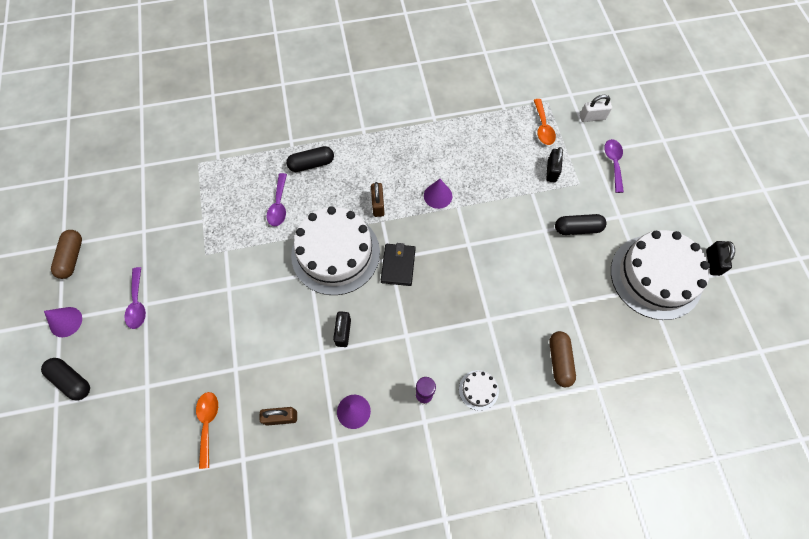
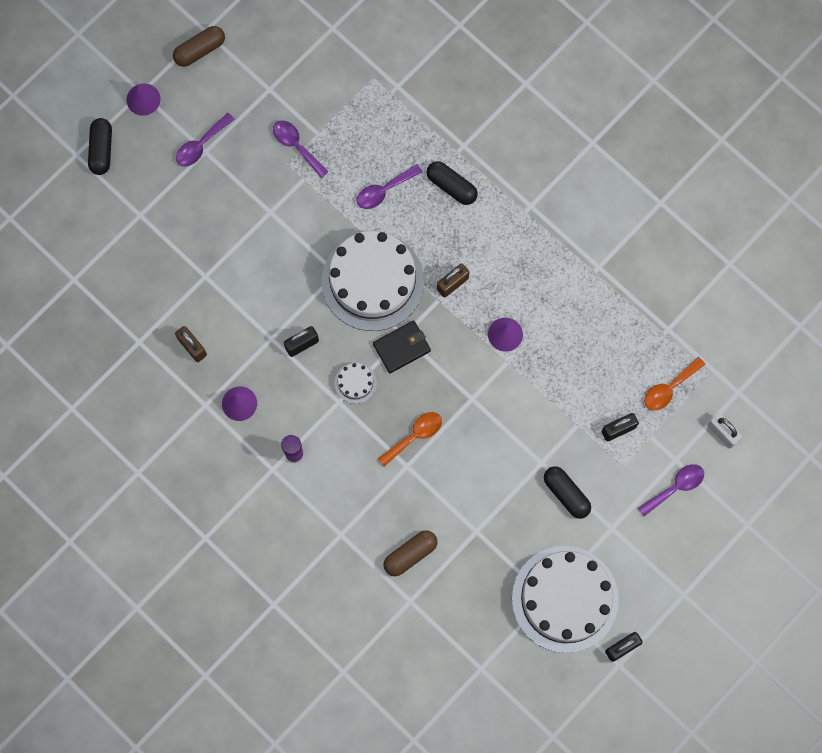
camera: 55 degrees right, 10 degrees up
(198, 239) = (296, 146): none -> purple spoon
(208, 424) = (146, 291): orange spoon -> orange spoon (414, 436)
(478, 390) = (332, 498): white cake -> white cake (355, 383)

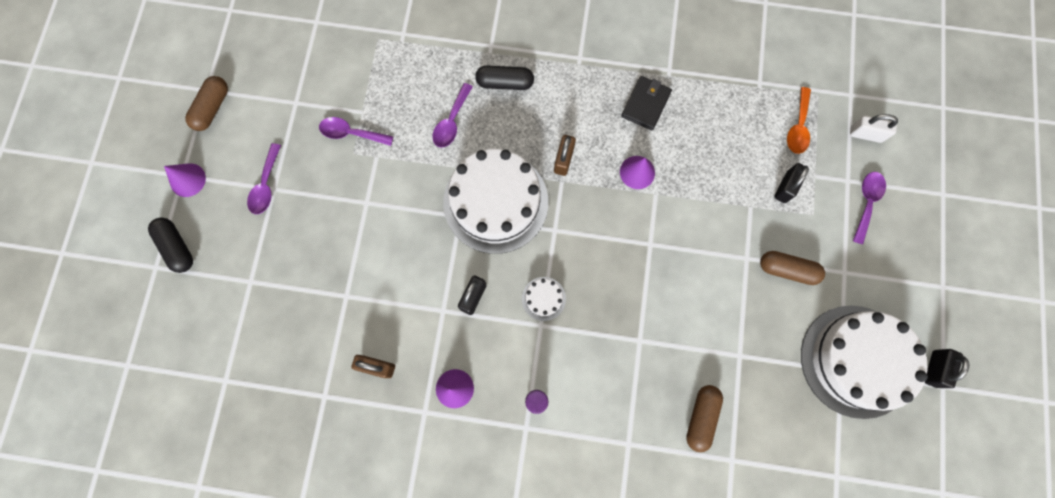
camera: 35 degrees left, 0 degrees up
(401, 347) = (560, 241): black wallet -> black wallet (645, 104)
(414, 436) = (627, 309): orange spoon -> none
(566, 494) = (787, 270): black capsule -> brown capsule

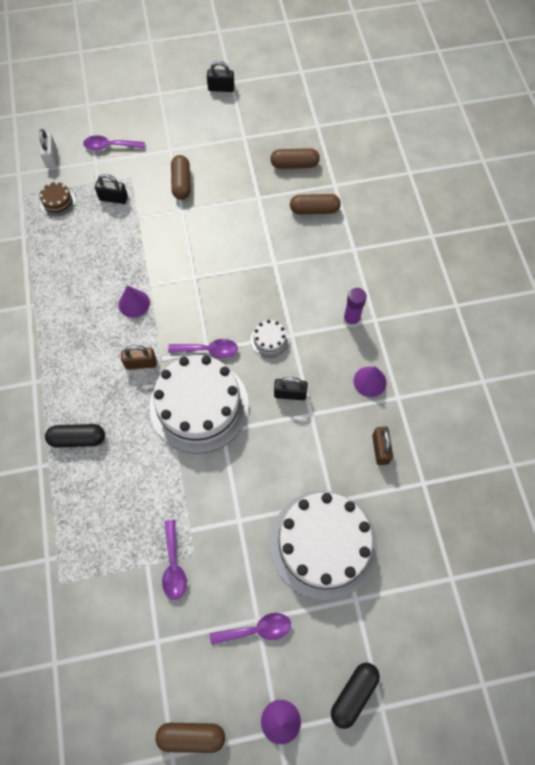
camera: 110 degrees left, 10 degrees down
(451, 122) = (132, 473): purple spoon -> purple spoon (208, 350)
(505, 83) = (78, 439): black capsule -> black capsule turned 75 degrees counterclockwise
(645, 104) = (67, 315): black wallet -> none
(779, 419) = (294, 164): none -> brown capsule
(798, 127) = (57, 201): orange spoon -> brown cake
(856, 361) = (233, 130): white cake -> white cake (323, 544)

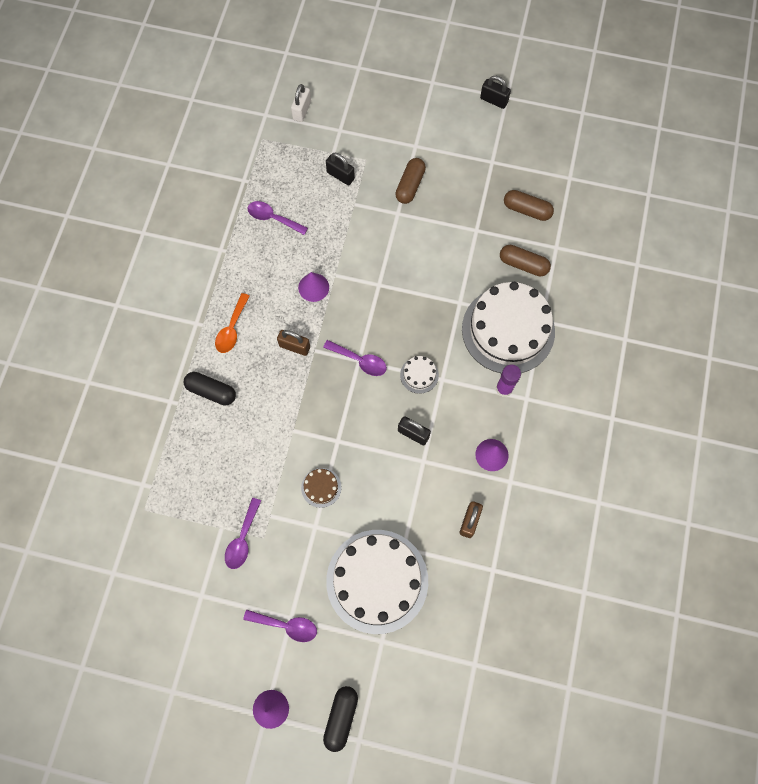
camera: 25 degrees right, 5 degrees up
(57, 201) = (289, 158): brown cake -> brown cake (321, 487)
(72, 372) = (232, 329): none -> orange spoon
(110, 146) = (360, 120): purple spoon -> purple spoon (273, 218)
(191, 736) = (194, 684): brown capsule -> none
(199, 405) = (328, 408): white cake -> white cake (508, 330)
(353, 694) = (341, 717): black capsule -> black capsule turned 45 degrees counterclockwise

